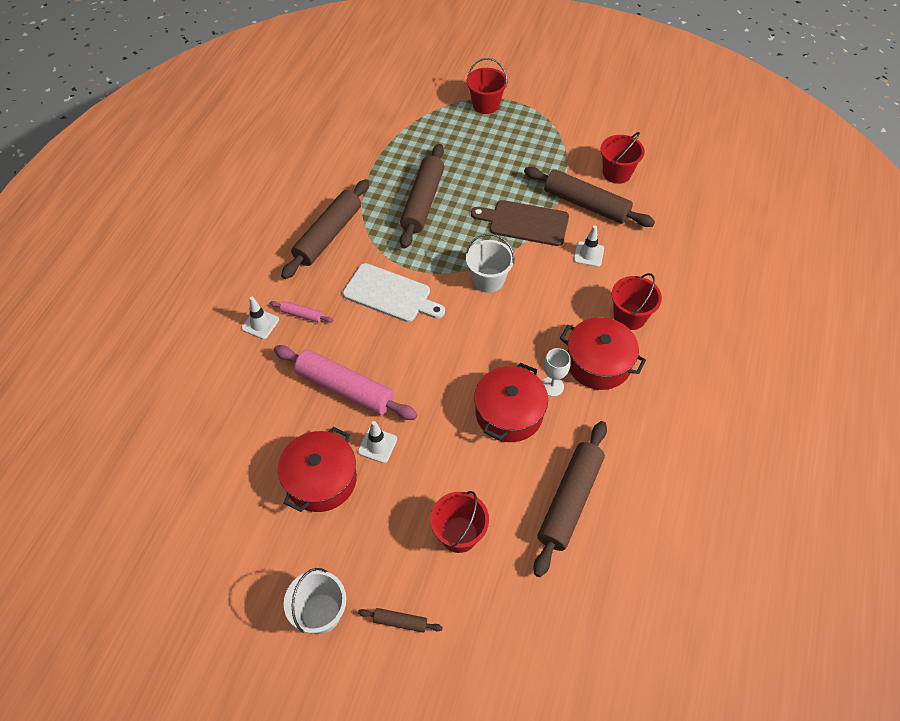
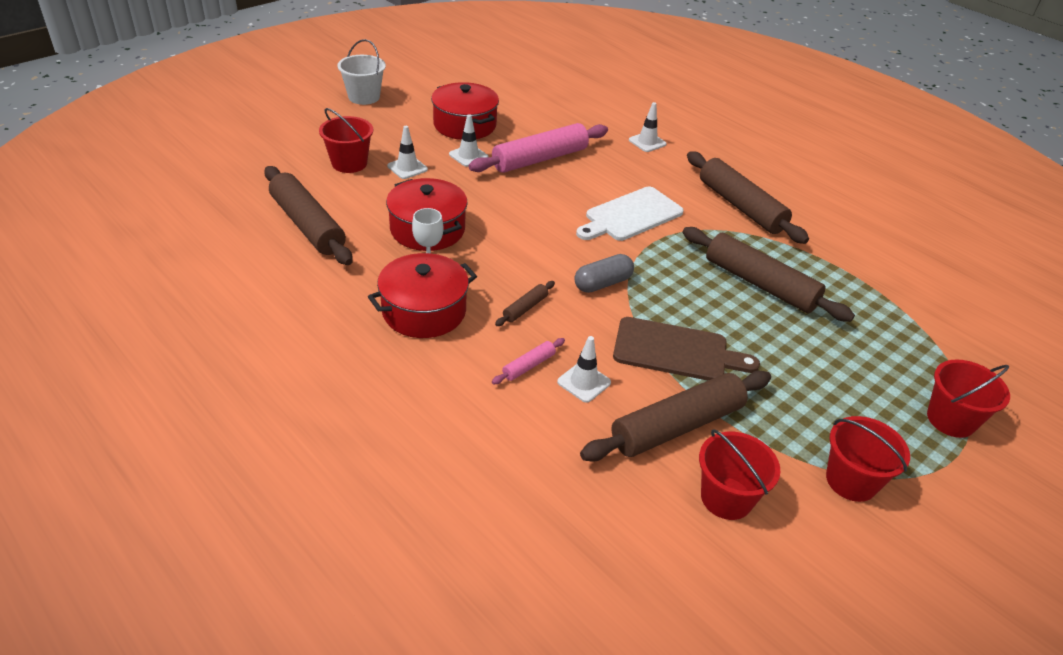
camera: 115 degrees right, 15 degrees down
(302, 315) = (642, 163): pink rolling pin -> pink rolling pin (528, 366)
(400, 622) = (319, 120): brown rolling pin -> brown rolling pin (525, 308)
(432, 481) = (407, 168): none -> white traffic cone
(488, 280) = (602, 283): white bucket -> grey capsule
(525, 222) = (676, 351): brown cutting board -> brown cutting board turned 60 degrees clockwise
(629, 317) = (460, 368): red bucket -> red bucket (851, 481)

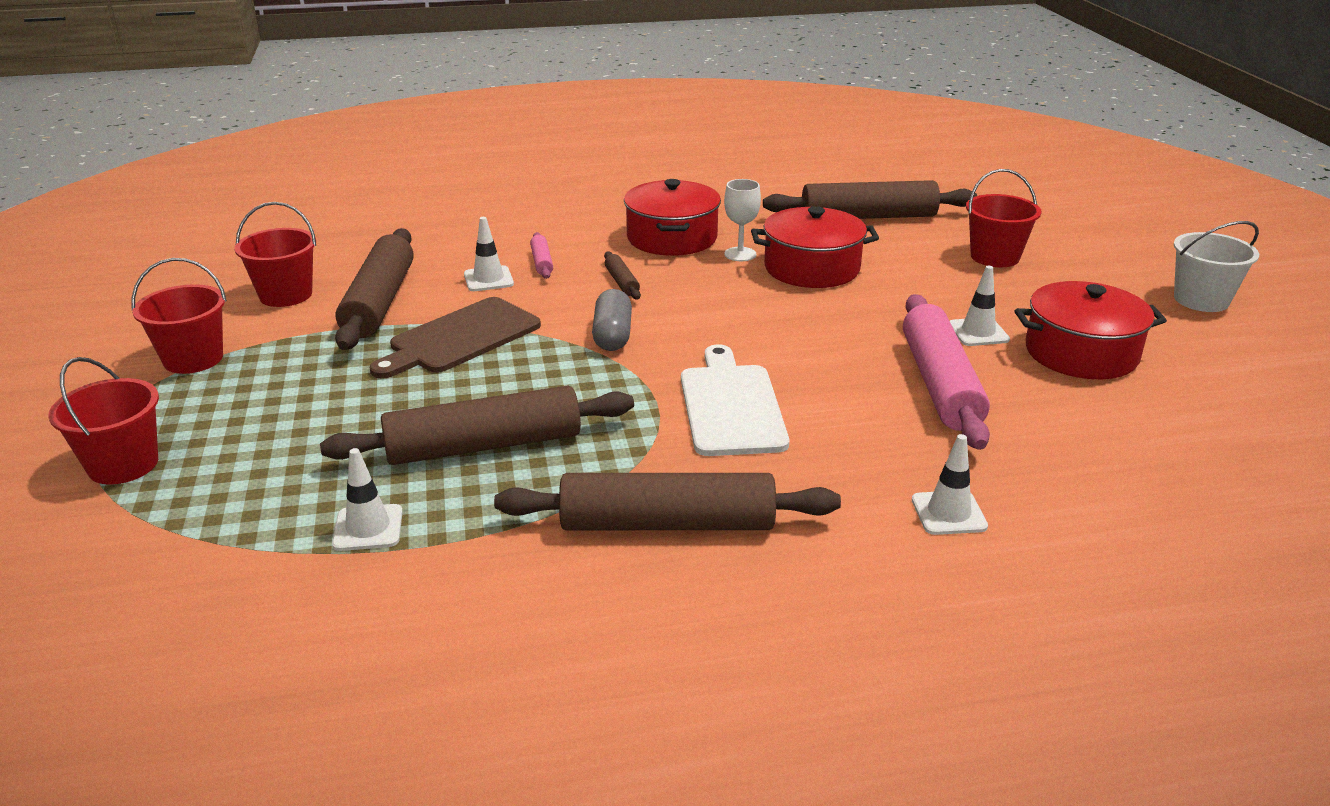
camera: 125 degrees right, 10 degrees down
(407, 168) = (965, 286): white traffic cone -> white traffic cone (368, 528)

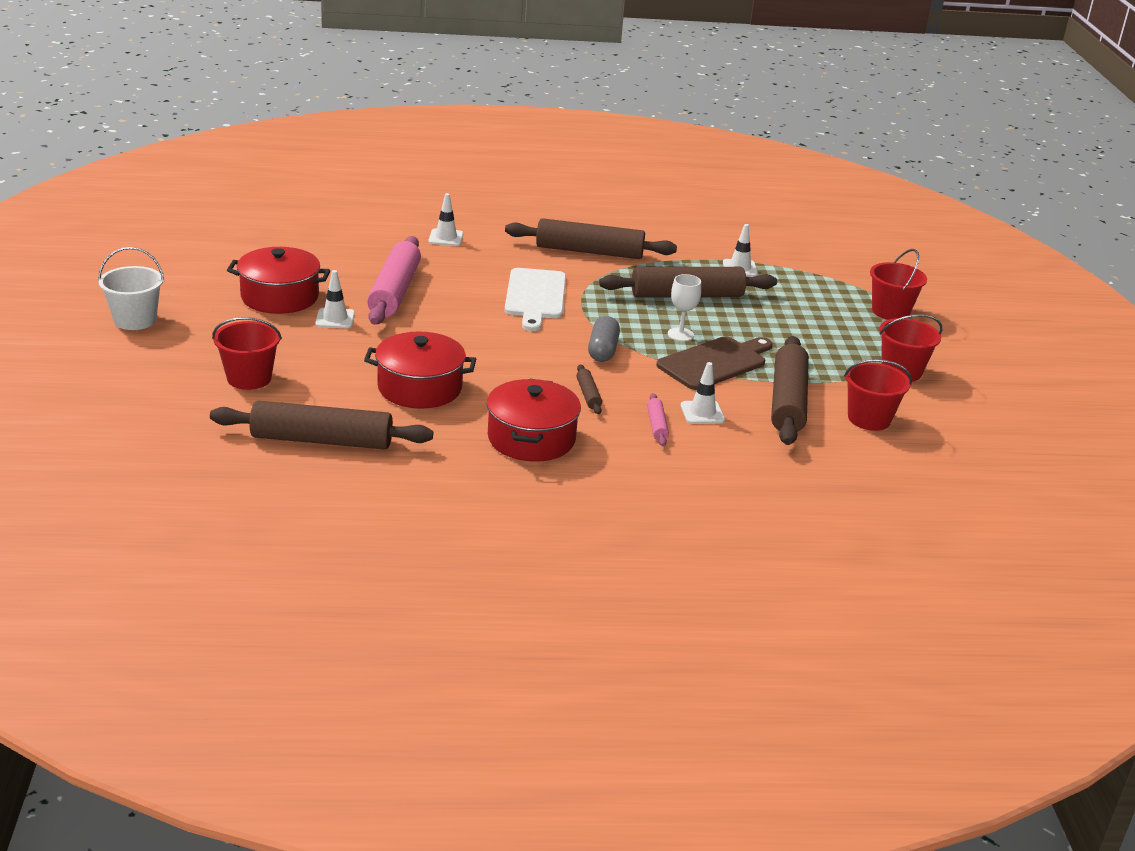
camera: 175 degrees left, 0 degrees up
(740, 254) = (475, 411): white goblet -> white goblet (680, 334)

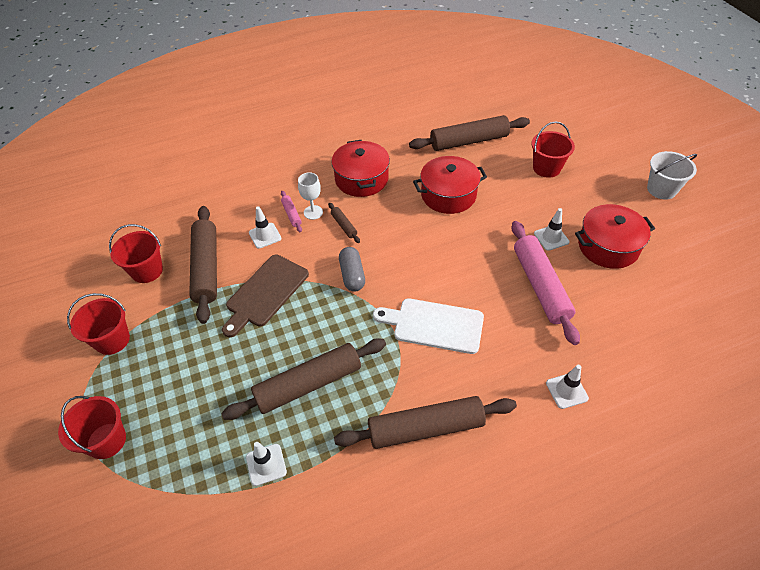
camera: 165 degrees right, 20 degrees up
(535, 296) = (434, 325): white cutting board -> white cutting board turned 60 degrees counterclockwise
(680, 334) = (300, 319): white goblet -> white goblet (313, 212)

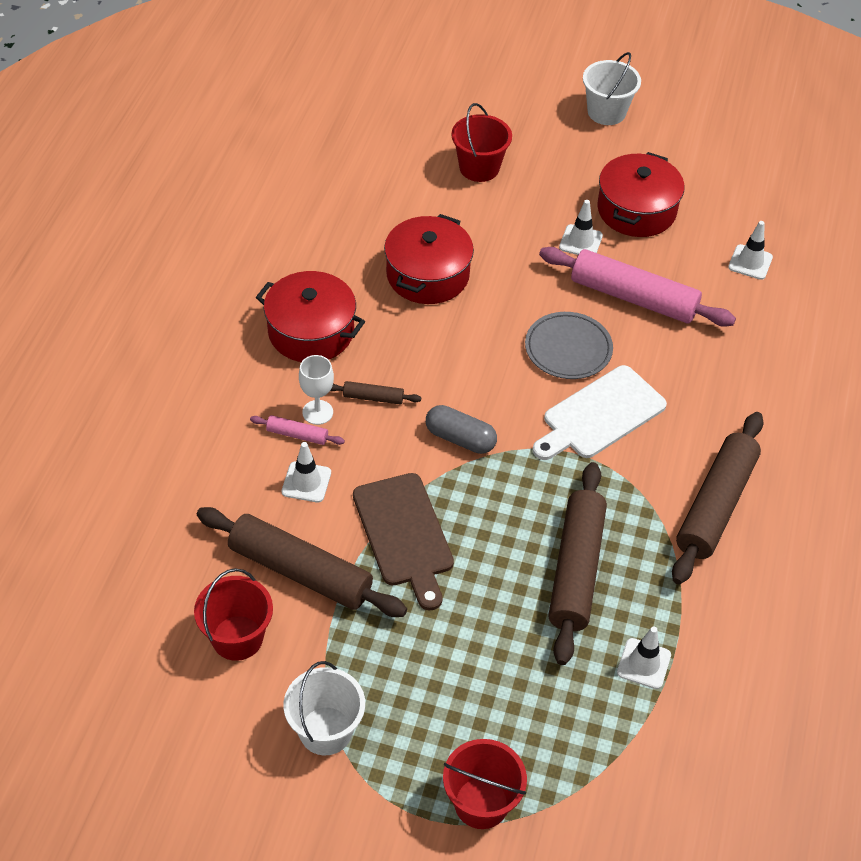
camera: 55 degrees left, 0 degrees up
(112, 340) = (325, 731): red bucket -> white bucket
(466, 281) = (568, 349): none -> grey plate
(469, 141) = (360, 195): brown rolling pin -> none
(566, 391) = (769, 371): white traffic cone -> white traffic cone (750, 262)

